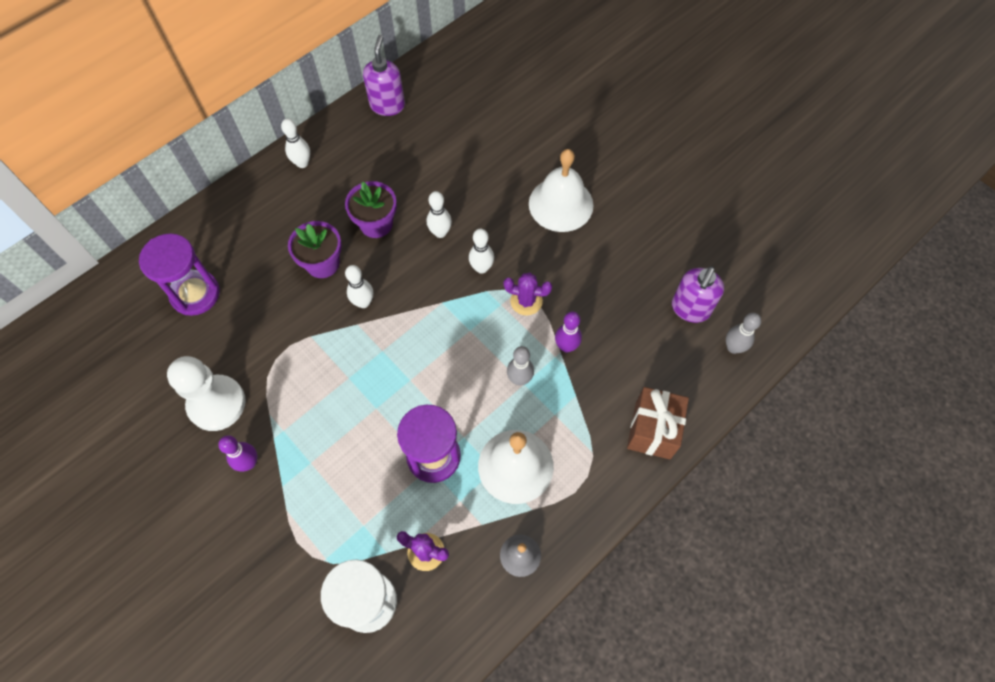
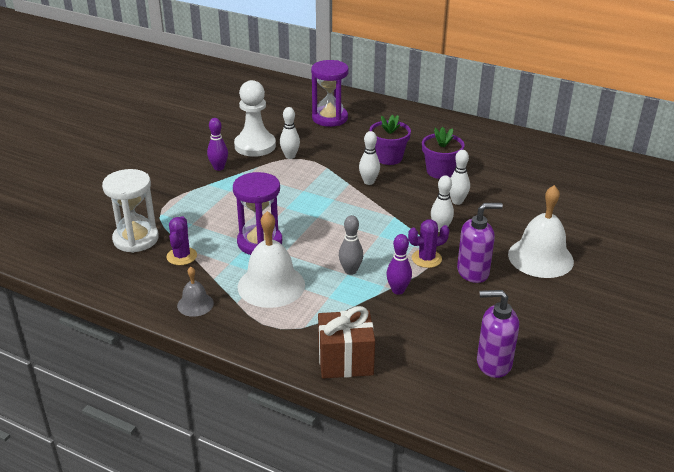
camera: 70 degrees right, 30 degrees down
(302, 163) = (465, 130): white bowling pin -> white bowling pin (290, 156)
(387, 105) = (553, 151): purple soap dispenser -> purple soap dispenser (473, 272)
(526, 301) = (426, 259): purple cactus -> purple cactus turned 75 degrees clockwise
(733, 347) = (471, 404): grey bowling pin -> none

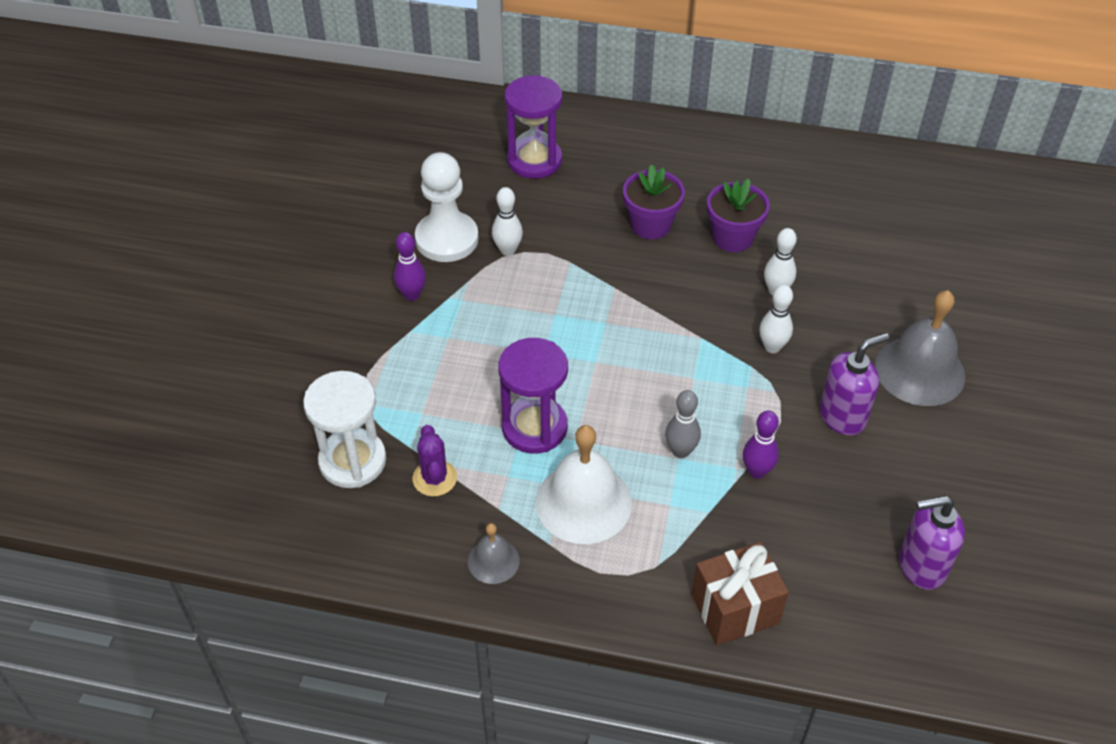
camera: 15 degrees left, 15 degrees up
(369, 182) = (641, 278): white bowling pin -> none
(426, 259) = (773, 406): purple cactus -> none
(540, 257) = (920, 370): white bell -> grey bell

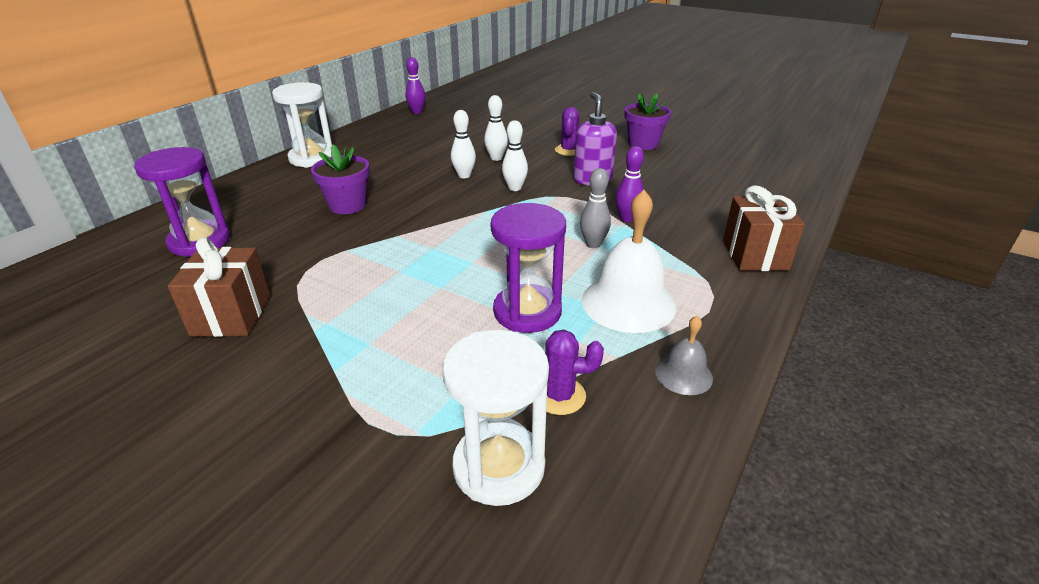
camera: 70 degrees left, 15 degrees down
(412, 295) = (282, 358): purple bowling pin -> purple bowling pin (417, 112)
(447, 239) = (231, 315): white pawn -> brown gift
(508, 250) = (292, 280): white bowling pin -> white bowling pin (496, 158)
(733, 237) = (397, 178): purple flower pot -> purple flower pot (643, 144)
(737, 147) = (312, 158): none -> white hourglass
(920, 370) = (568, 150): grey bell -> purple cactus
(921, 566) = (725, 184): purple soap dispenser -> none

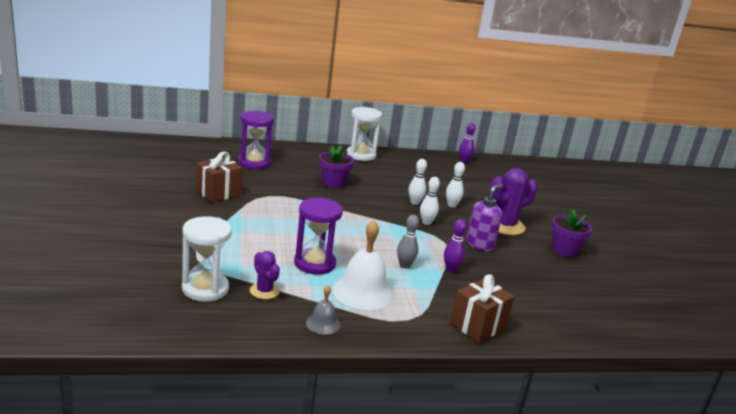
camera: 45 degrees right, 10 degrees down
(568, 150) = (504, 225): purple cactus -> purple cactus, size x1.77

